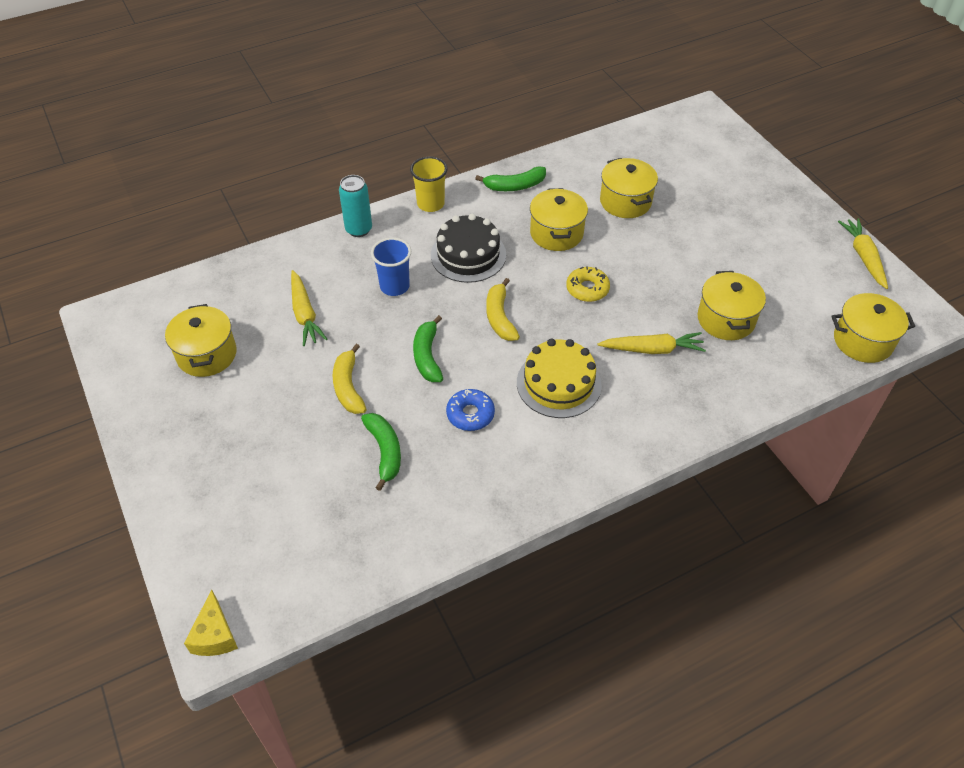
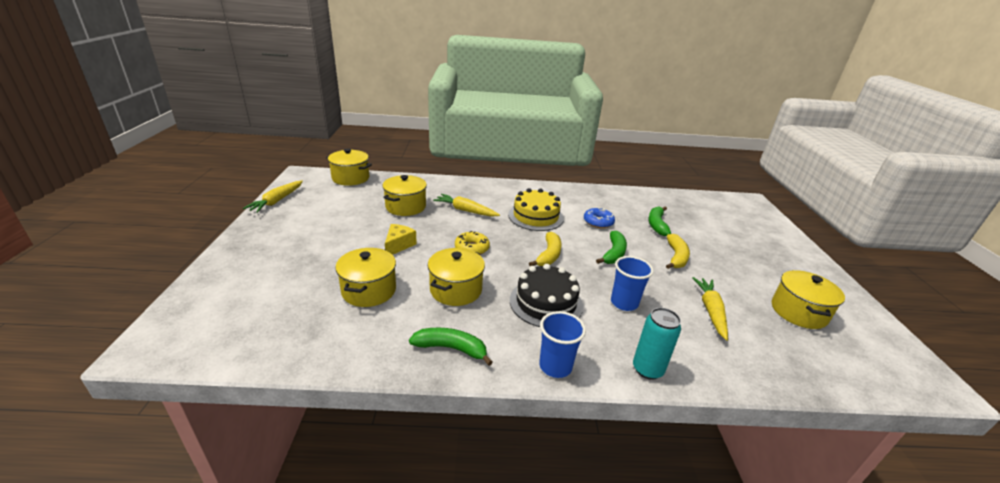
camera: 155 degrees left, 20 degrees down
(215, 635) = (751, 201): yellow cheese -> yellow cheese (398, 245)
(430, 204) = (555, 366): yellow cup -> blue cup

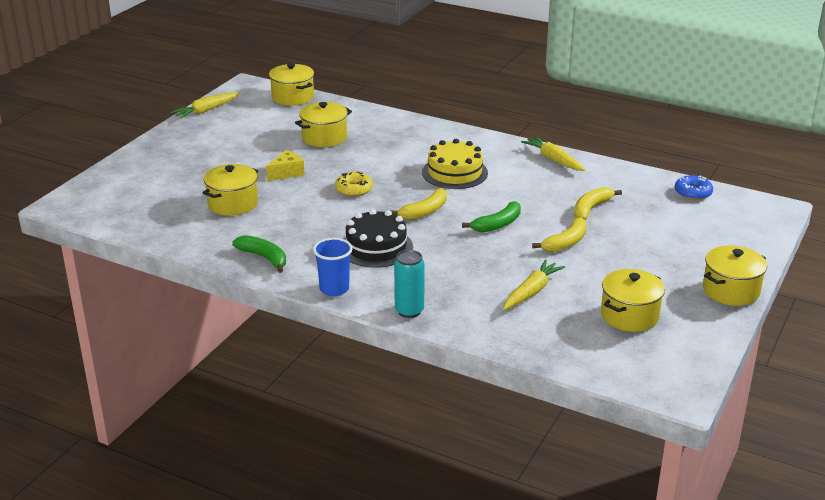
camera: 30 degrees right, 0 degrees up
(456, 290) = (305, 219): yellow pot -> yellow pot (731, 291)
(465, 210) = (383, 152): yellow carrot -> yellow carrot (553, 159)
(598, 222) = (521, 192): blue donut -> blue donut (693, 193)
(624, 303) = (451, 265): blue cup -> none
(657, 225) = (591, 208): green banana -> yellow banana

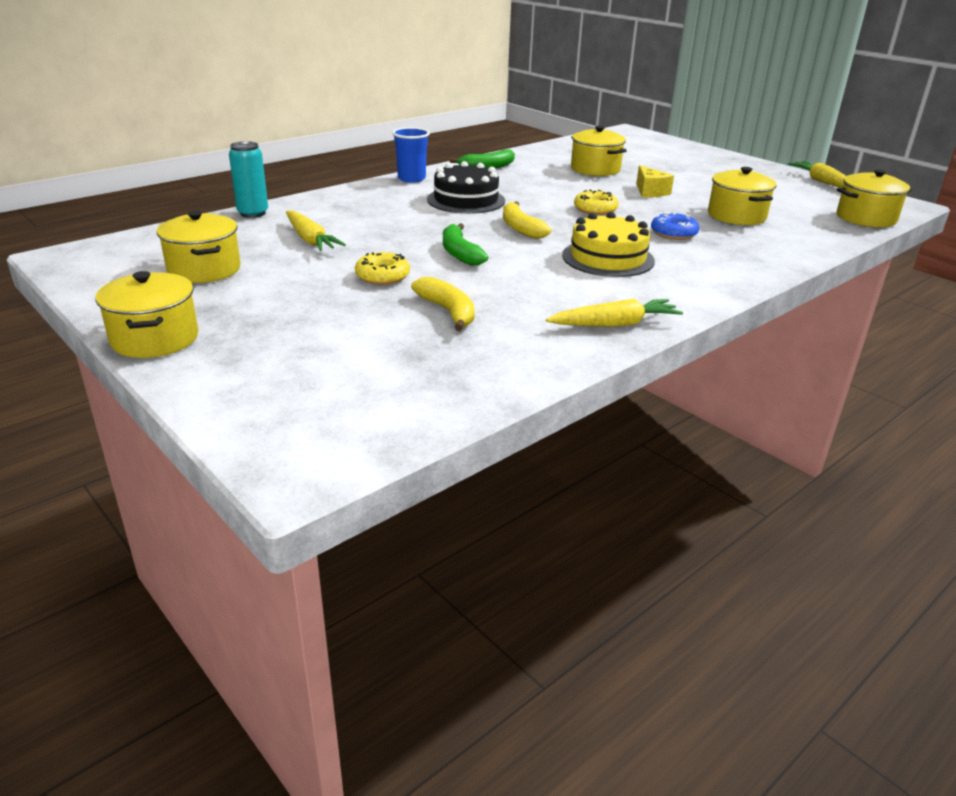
camera: 110 degrees right, 0 degrees up
(409, 311) = (345, 194): turquoise can -> turquoise can (253, 213)
(565, 242) = (382, 276): yellow banana -> yellow donut
(693, 193) = (424, 405): blue donut -> blue donut (673, 233)

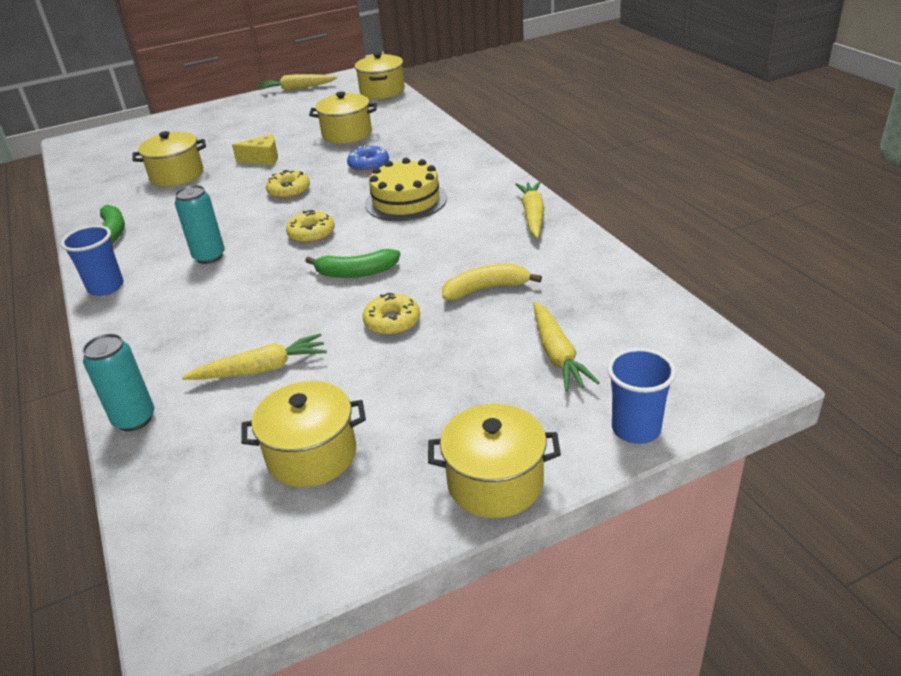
camera: 70 degrees left, 5 degrees up
(213, 401) = (636, 429): none -> blue cup
(336, 355) = (557, 354): none -> yellow carrot
(466, 200) = (209, 257): black cake -> turquoise can
(520, 228) = (311, 233): yellow banana -> yellow donut

